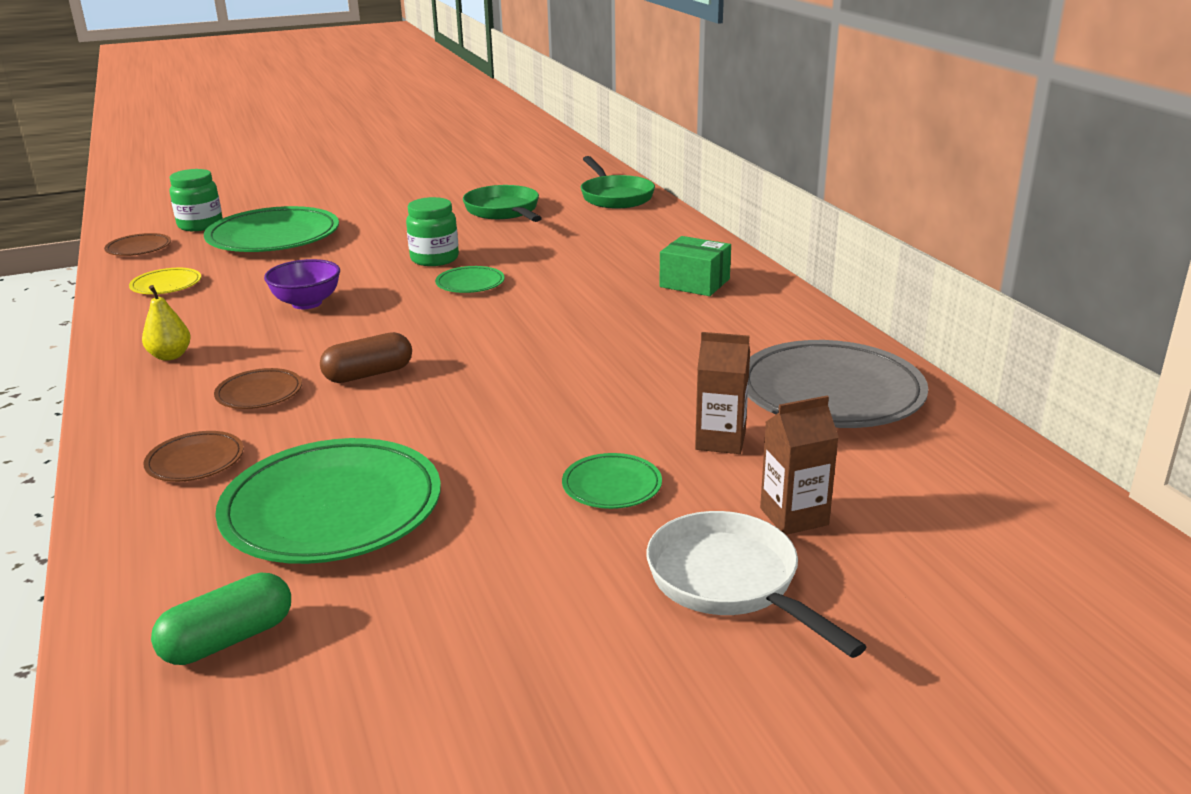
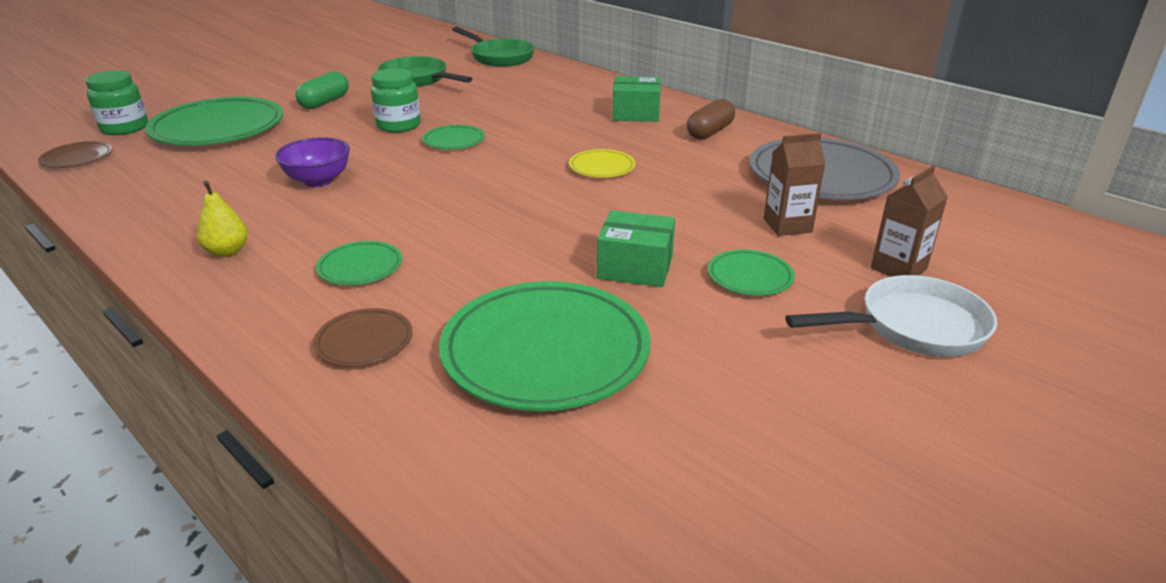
camera: 25 degrees left, 5 degrees up
(166, 285) = (148, 188): yellow plate -> yellow plate (602, 167)
(228, 639) = (581, 493): green capsule -> green capsule (324, 102)
(259, 393) = (360, 267): brown plate -> green plate
(368, 374) = (447, 231): brown capsule -> brown capsule (709, 132)
(505, 449) = (635, 267): none -> green box
(730, 582) = (913, 327): white pan -> white pan turned 135 degrees clockwise

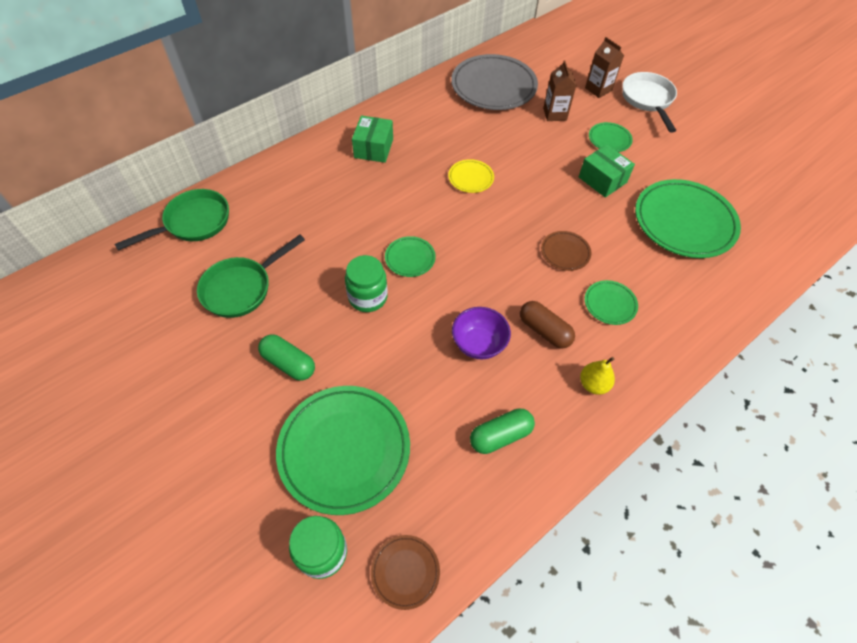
camera: 85 degrees left, 25 degrees up
(188, 195) = (500, 436): none -> green capsule
(364, 342) = (686, 295): brown plate -> brown plate (565, 252)
(635, 267) = (602, 180): green box -> green box turned 60 degrees counterclockwise
(709, 132) = (417, 117): brown capsule -> brown capsule (544, 331)

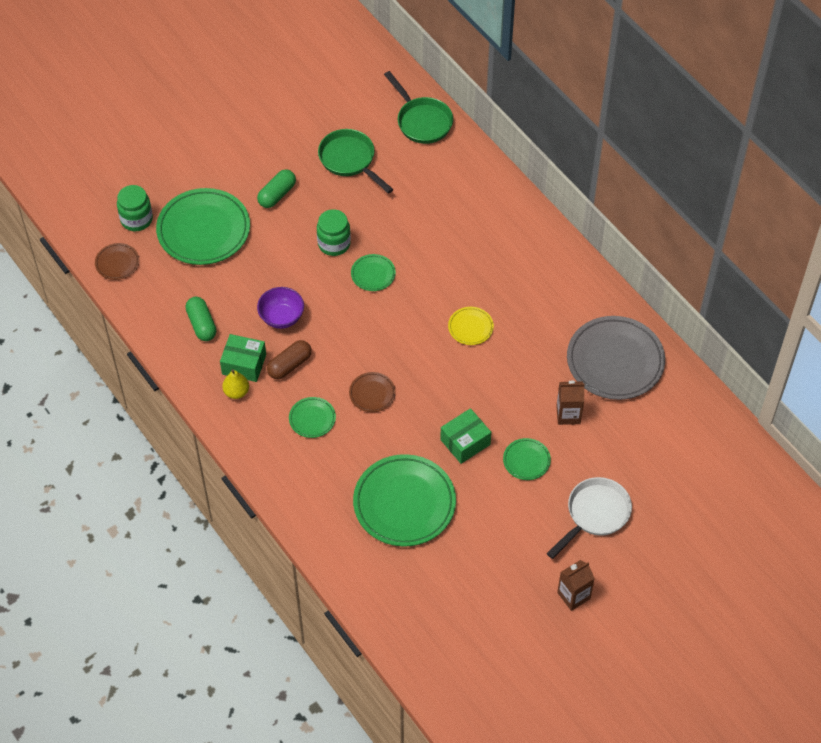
camera: 95 degrees right, 0 degrees up
(373, 148) = (514, 249): green box -> green box (244, 364)
(598, 89) = (613, 466): brown carton -> brown carton (573, 595)
(647, 100) = (595, 514): white pan -> white pan turned 45 degrees counterclockwise

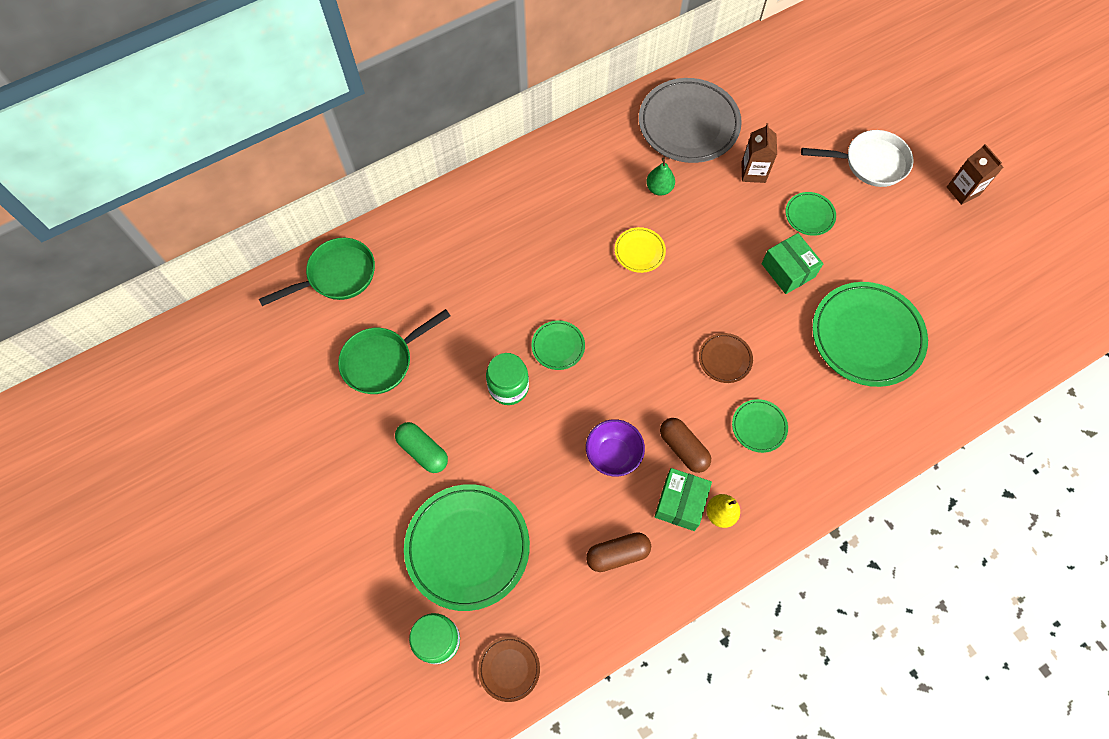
camera: 85 degrees left, 10 degrees up
(202, 324) = (617, 554): green capsule -> brown capsule
(538, 340) = (659, 188): none -> green pear
(595, 514) = (870, 163): white pan -> white pan turned 135 degrees clockwise

